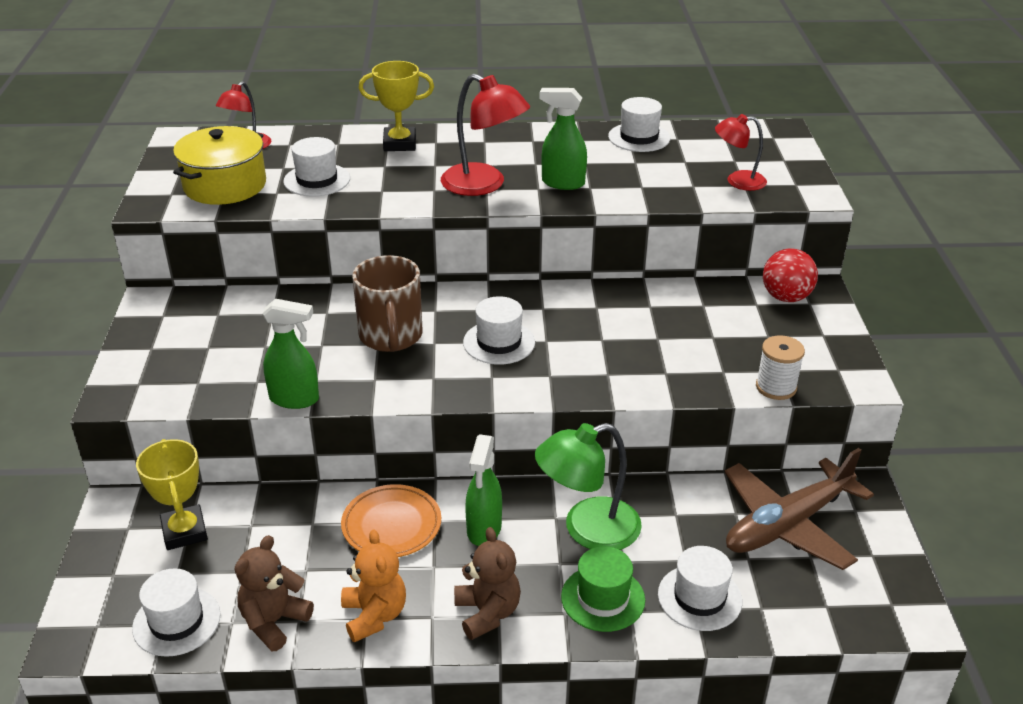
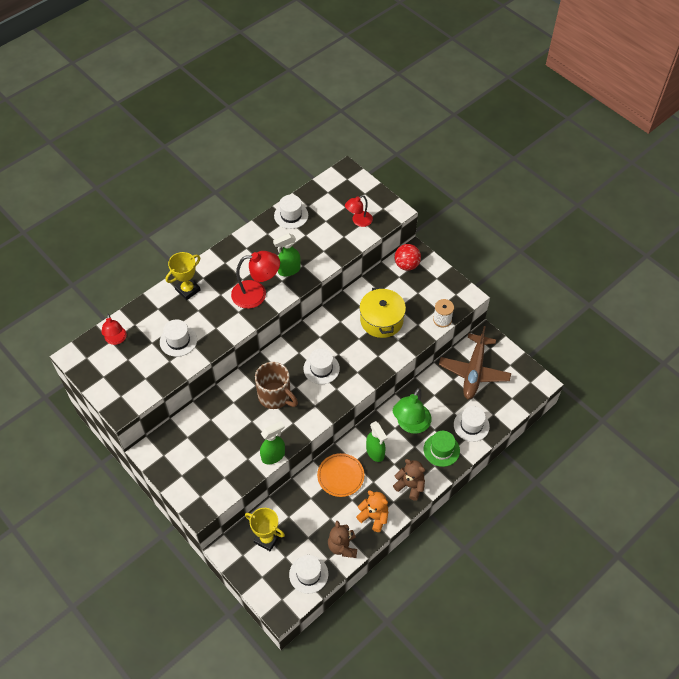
camera: 40 degrees left, 20 degrees up
(225, 185) = (139, 373): yellow pot -> yellow pot (381, 320)

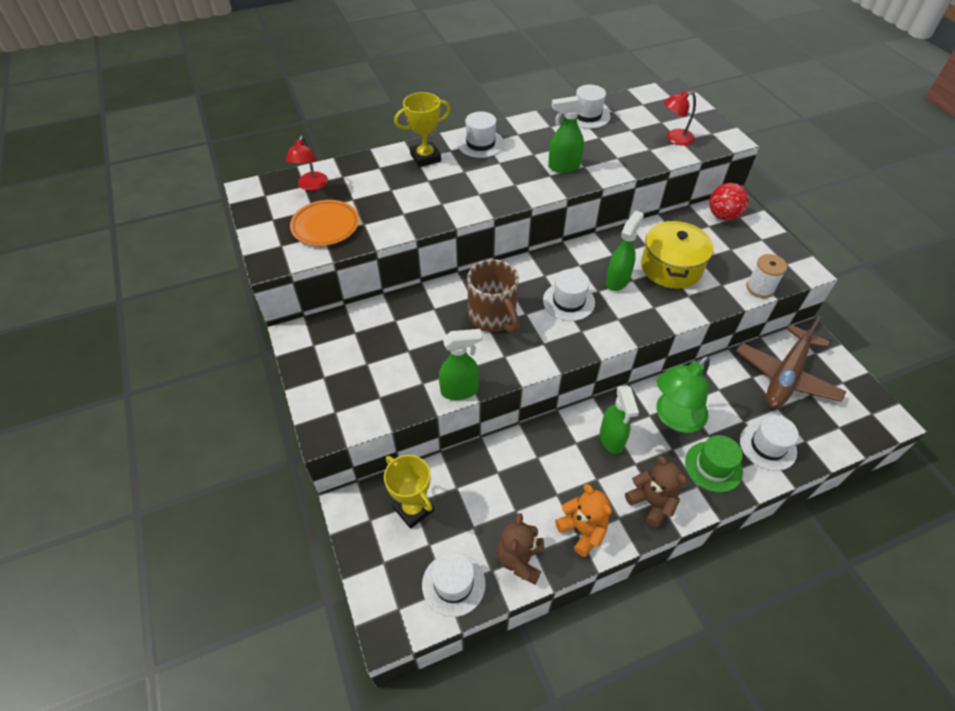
camera: 20 degrees right, 5 degrees down
(178, 340) = (386, 205): white hat -> white hat (480, 143)
(256, 294) = (511, 181): red lamp -> none
(340, 476) = (551, 456): orange plate -> orange plate (325, 226)
(349, 342) = (617, 280): none -> green spray bottle

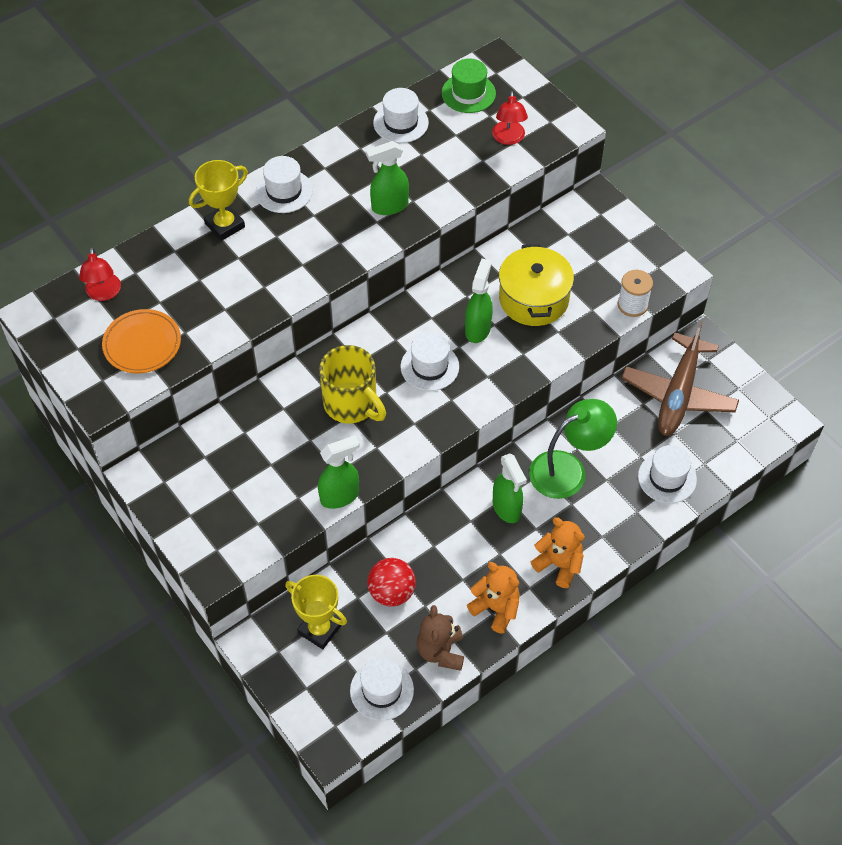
camera: 15 degrees left, 5 degrees up
(493, 317) = (351, 404): brown mug -> yellow mug
(651, 502) = (559, 564): brown teddy bear -> orange teddy bear
(674, 138) = (508, 138): red lamp -> red lamp turned 60 degrees counterclockwise
(674, 418) = (568, 469): green lamp -> green lamp turned 150 degrees counterclockwise
(713, 466) = (615, 512): green hat -> green hat (468, 93)
(723, 216) = (582, 216): red ball -> red ball (391, 592)

